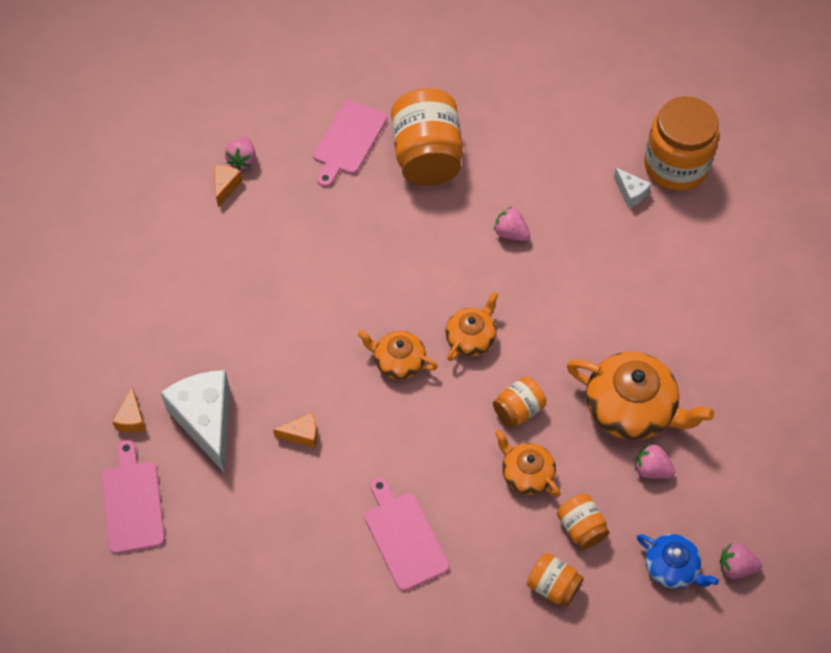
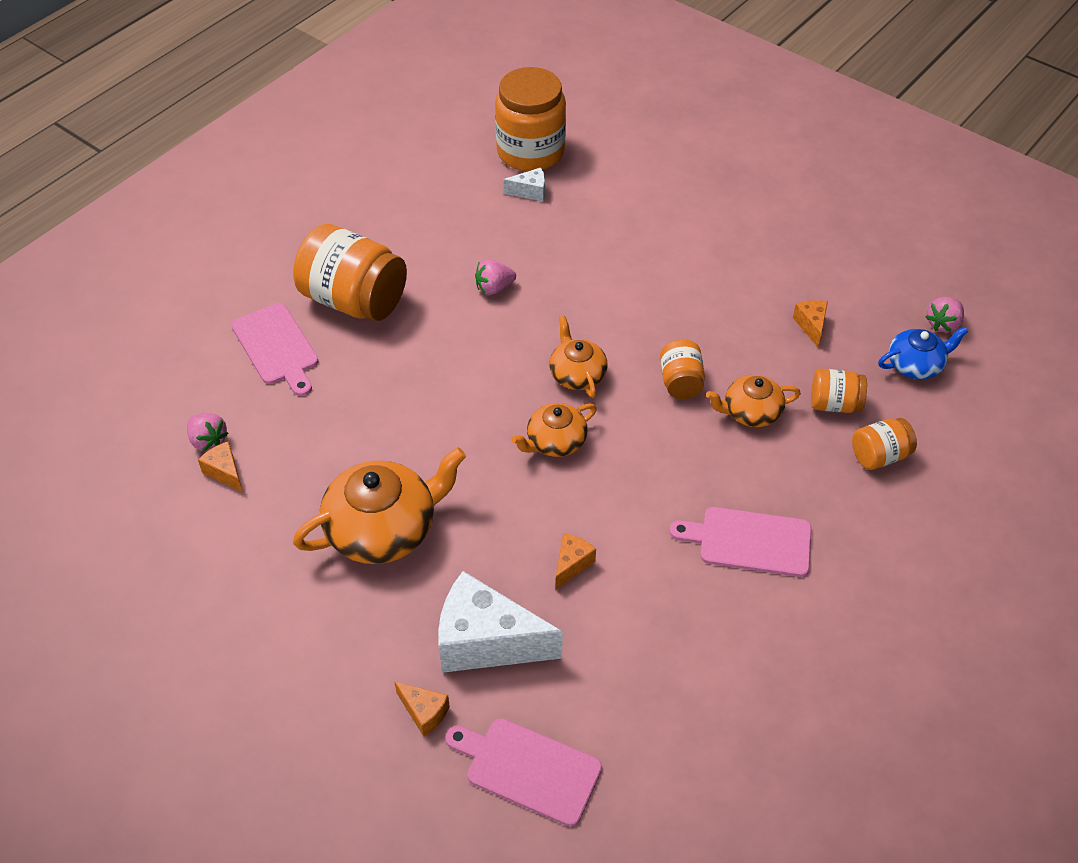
camera: 55 degrees left, 10 degrees down
(631, 408) = (741, 306): orange teapot -> orange teapot (383, 529)
(652, 469) = (811, 326): pink strawberry -> orange cheese

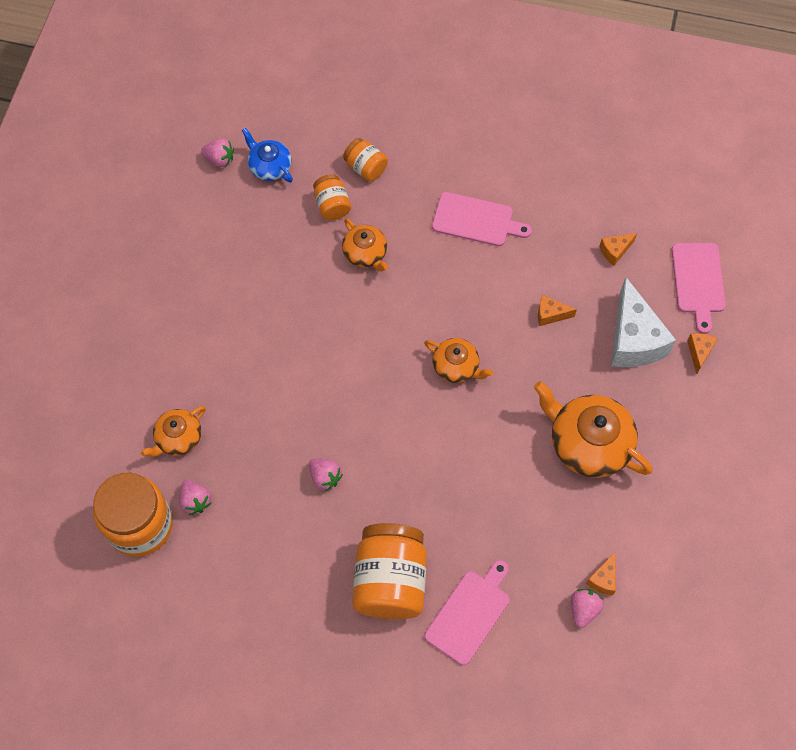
camera: 115 degrees left, 15 degrees up
(530, 192) = (195, 501): white cheese -> pink strawberry
(577, 374) = (386, 378): orange teapot -> orange teapot (178, 438)
(680, 382) = (359, 306): orange jar -> none
(750, 541) = (476, 220): pink cutting board -> pink cutting board turned 60 degrees counterclockwise
(811, 326) = (261, 240): orange cheese -> orange cheese (615, 251)

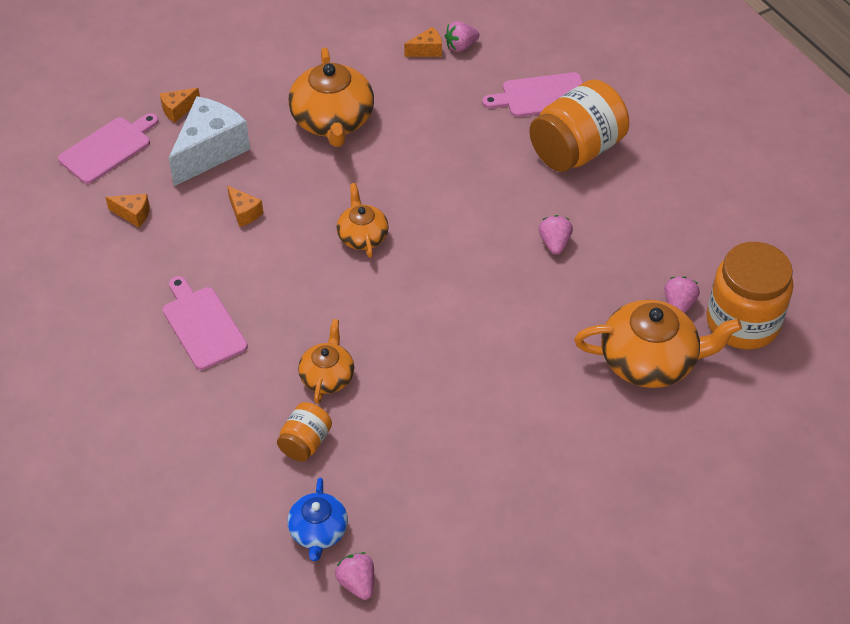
camera: 135 degrees left, 15 degrees down
(178, 438) = (650, 360): orange teapot -> orange teapot, size x1.76
(365, 167) = (233, 451): orange jar -> none

